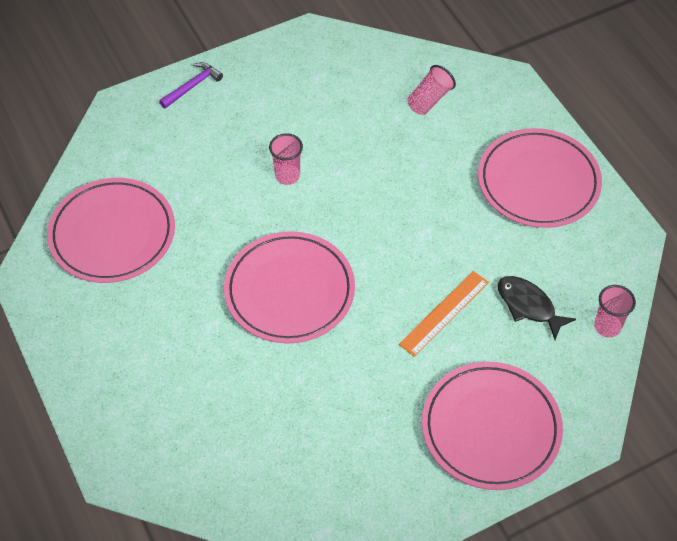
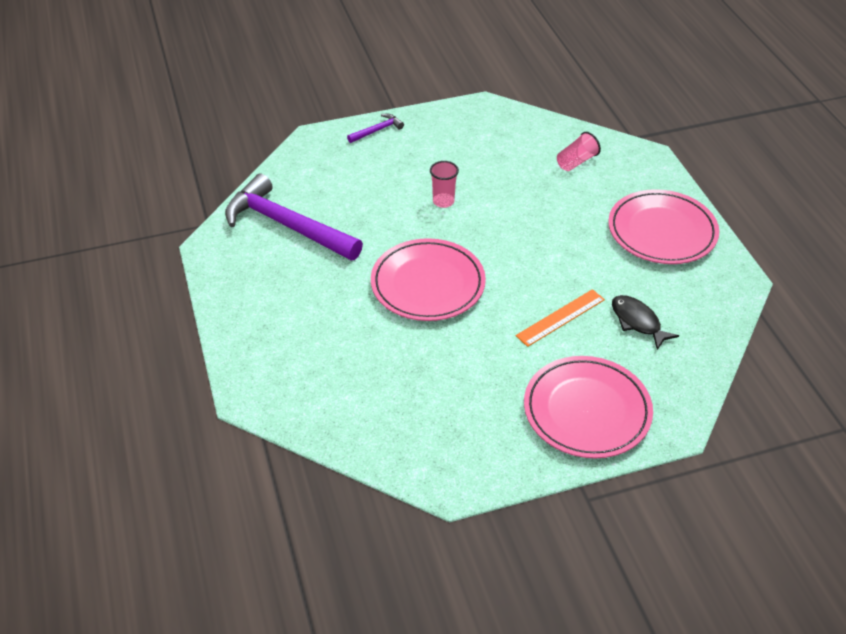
camera: 10 degrees right, 10 degrees down
(112, 234) = (287, 225): pink plate -> purple hammer
(607, 326) = (707, 347): pink cup -> none

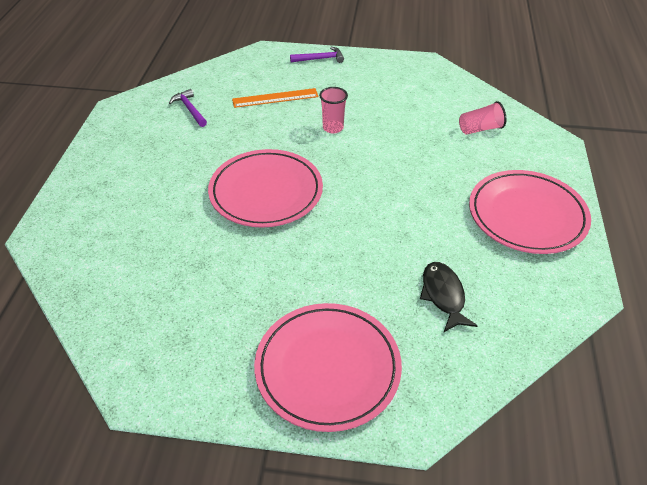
camera: 25 degrees right, 0 degrees up
(287, 225) = (190, 109): purple hammer -> purple hammer, size x0.43
(560, 317) = (367, 264): orange ruler -> orange ruler (275, 98)

